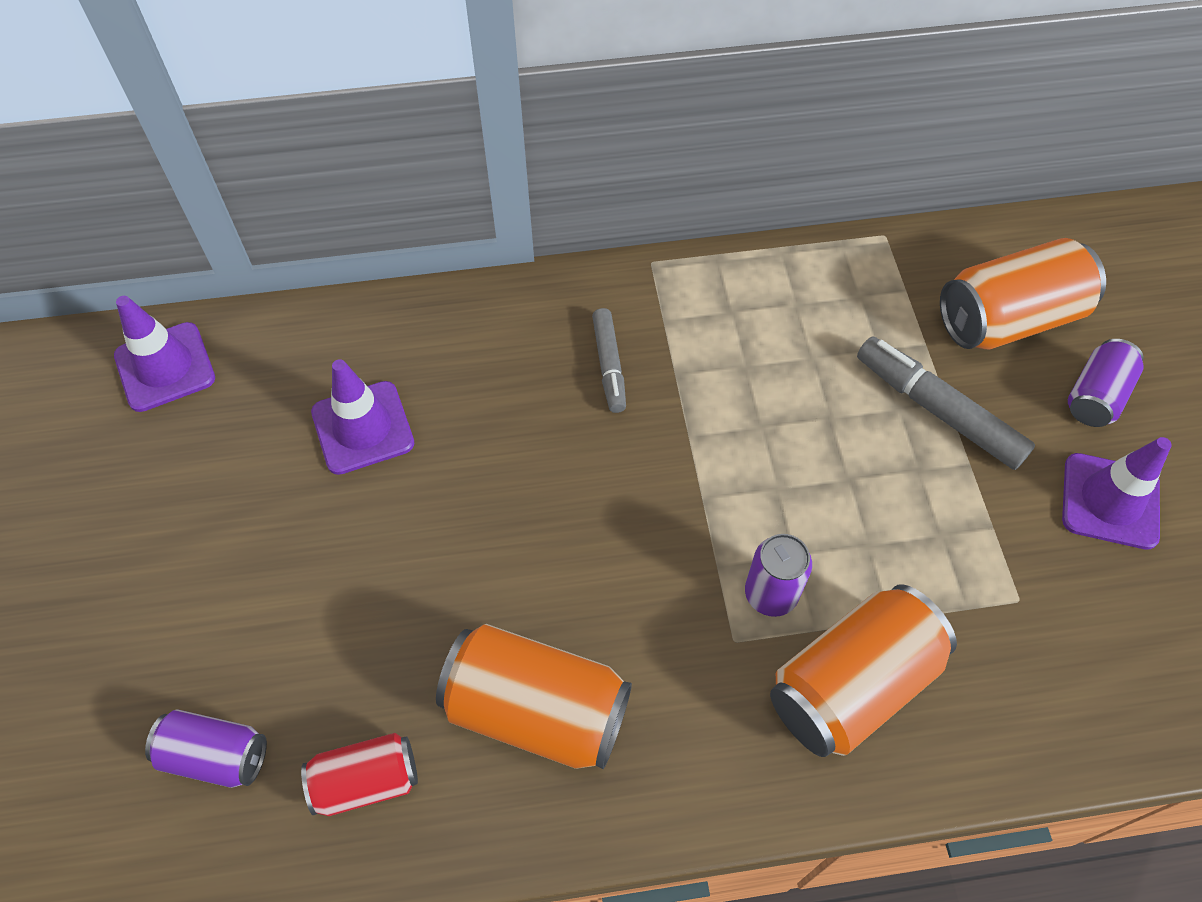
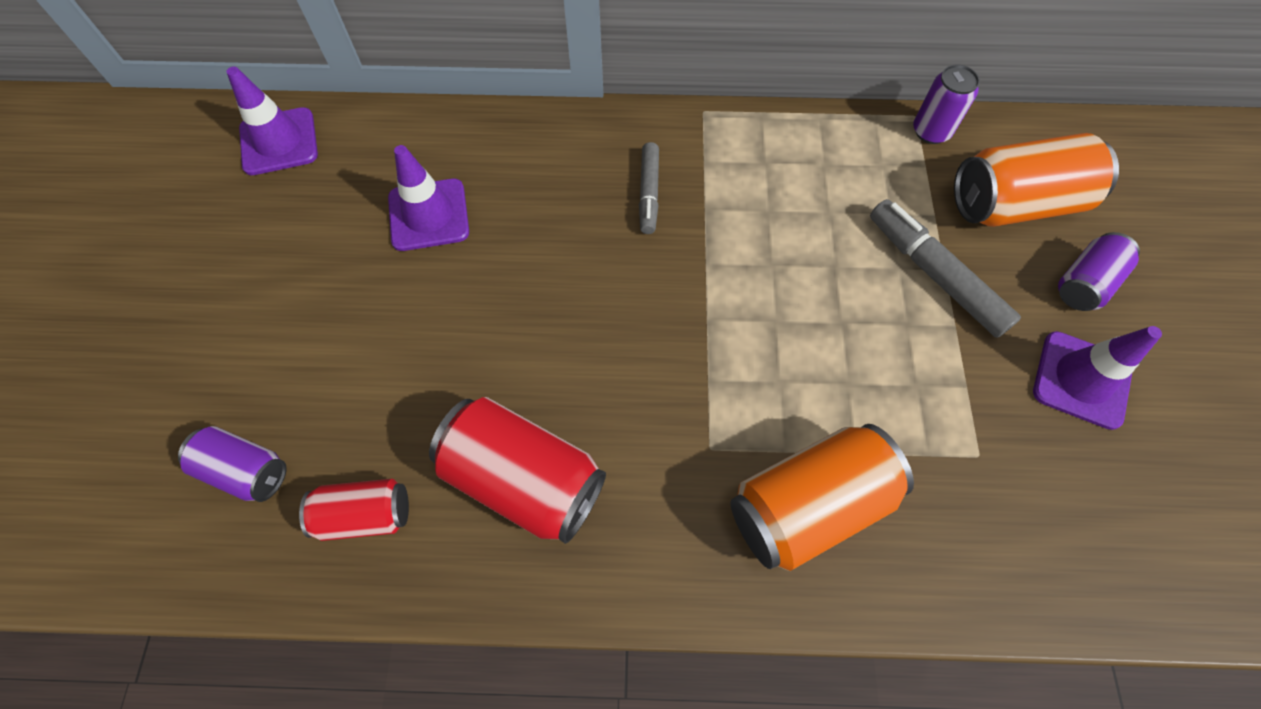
camera: 10 degrees right, 5 degrees up
(537, 710) = (524, 479): orange can -> red can
(771, 594) = (751, 412): purple can -> purple can (931, 131)

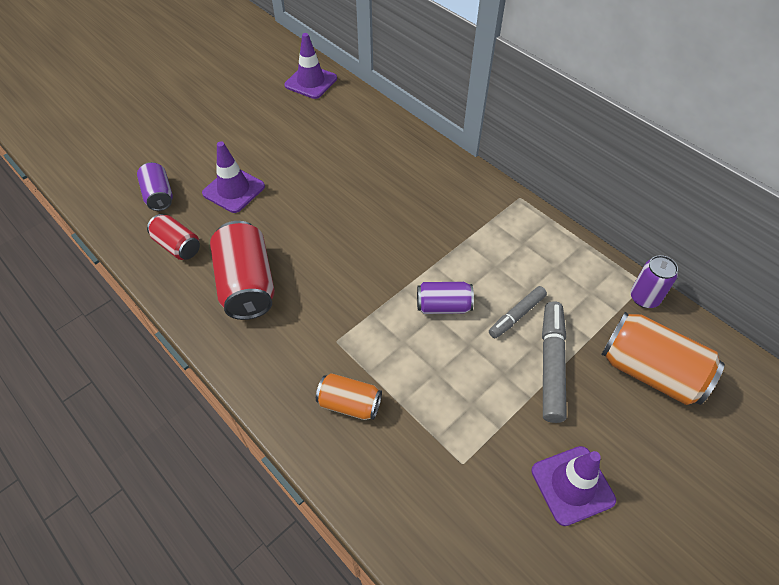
camera: 45 degrees right, 10 degrees down
(428, 215) = (335, 152): purple traffic cone -> purple traffic cone (233, 190)
(649, 193) = (444, 214): grey marker -> grey marker (516, 315)
(808, 505) = (349, 404): orange can -> orange can, size x0.58
(1084, 283) = (642, 444): purple can -> purple can (443, 306)

